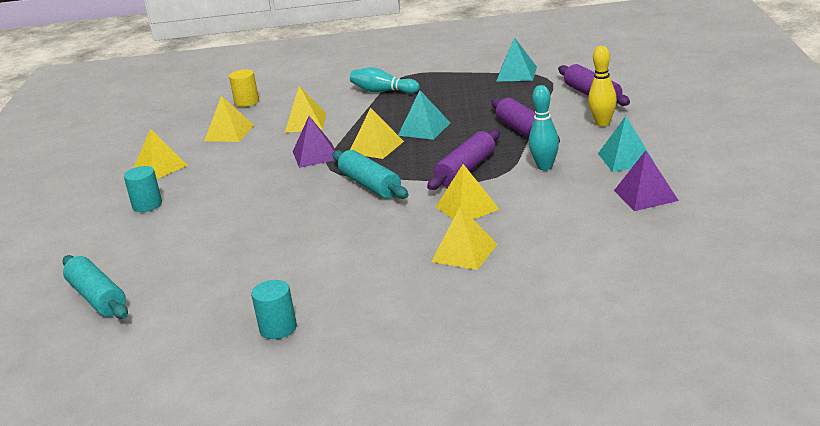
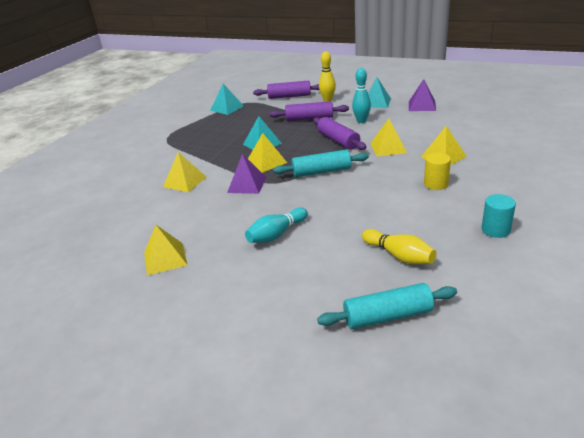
camera: 65 degrees left, 5 degrees up
(147, 205) = (234, 272): turquoise cylinder -> none
(201, 279) = (399, 256): none -> yellow bowling pin
(229, 133) = (149, 216): yellow pyramid -> none
(247, 102) = (100, 201): yellow cylinder -> yellow cylinder (436, 184)
(383, 91) = (180, 148): turquoise bowling pin -> turquoise bowling pin (276, 234)

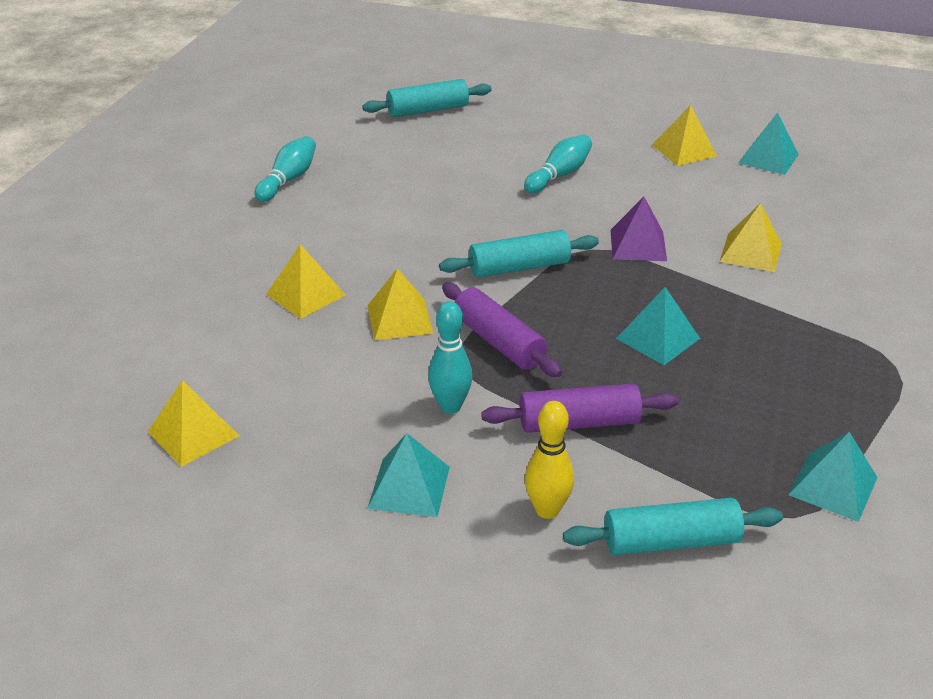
camera: 170 degrees right, 5 degrees up
(107, 250) = (768, 158): none -> turquoise pyramid
(266, 162) = (626, 290): yellow pyramid -> yellow pyramid (193, 433)
(289, 96) = (670, 541): purple rolling pin -> turquoise rolling pin
(399, 256) = (409, 154): yellow bowling pin -> none
(422, 105) = (293, 463): purple pyramid -> none
(436, 184) = (337, 242): yellow cylinder -> none
(495, 230) = (288, 180): turquoise cylinder -> turquoise bowling pin

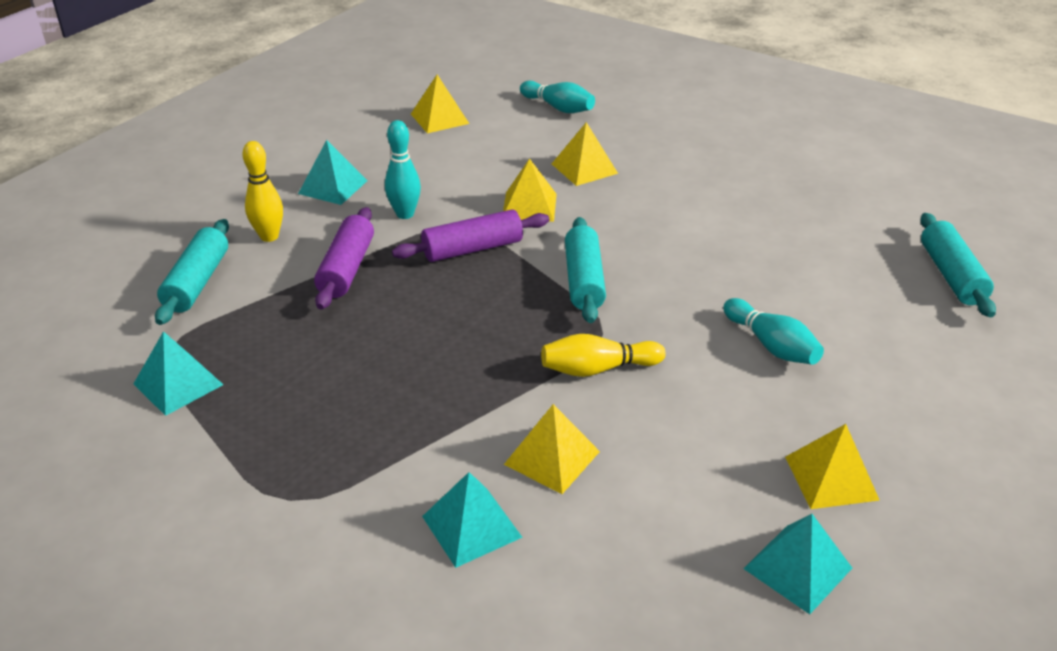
camera: 105 degrees right, 0 degrees up
(288, 180) = (784, 175): turquoise bowling pin -> turquoise bowling pin (558, 108)
(638, 245) = (598, 369): purple pyramid -> yellow bowling pin
(658, 338) = (429, 339): turquoise pyramid -> turquoise pyramid (471, 526)

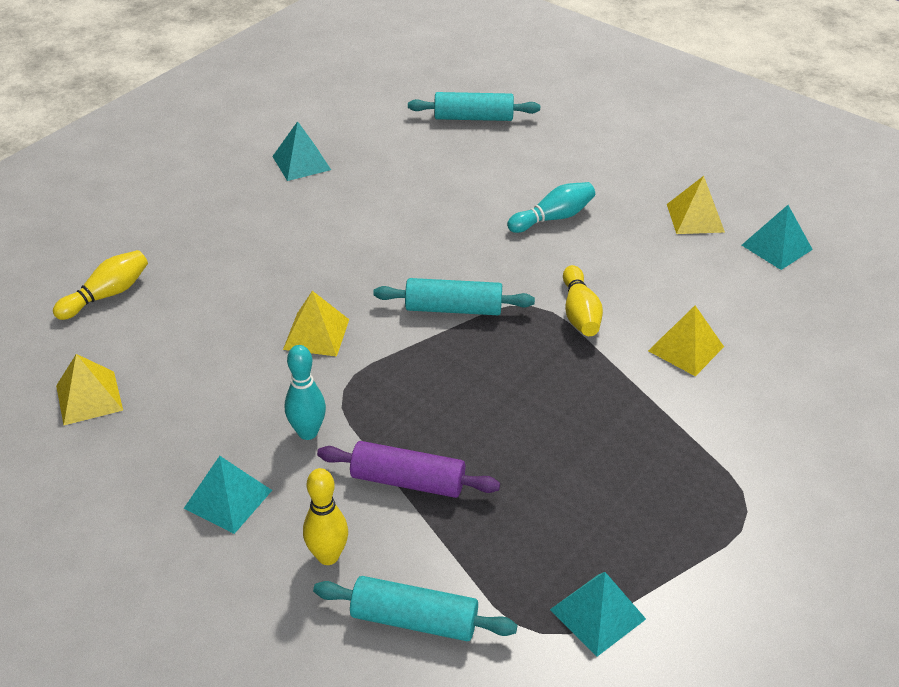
camera: 85 degrees left, 5 degrees up
(471, 526) = (763, 397): turquoise pyramid -> turquoise pyramid (301, 163)
(472, 249) = (387, 380): purple rolling pin -> none
(558, 108) = (107, 295): turquoise bowling pin -> yellow bowling pin
(584, 168) = (252, 288): yellow pyramid -> none

